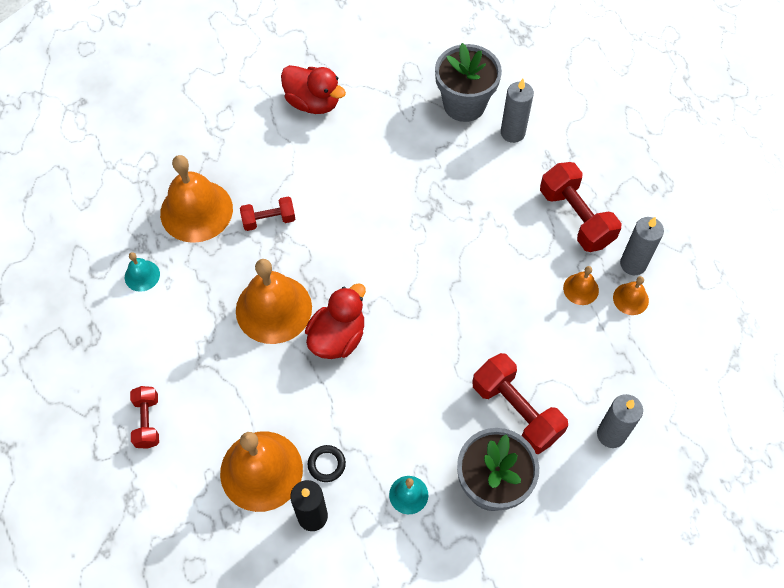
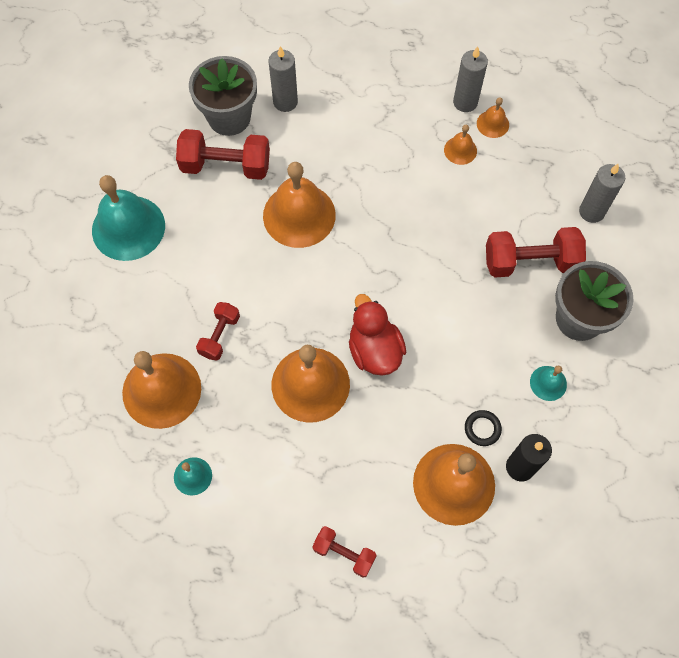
camera: 55 degrees left, 5 degrees up
(313, 103) = (128, 227): red duck -> turquoise bell
(417, 207) = (299, 215): none -> orange bell
(576, 217) = (397, 111): red dumbbell -> red dumbbell (226, 166)

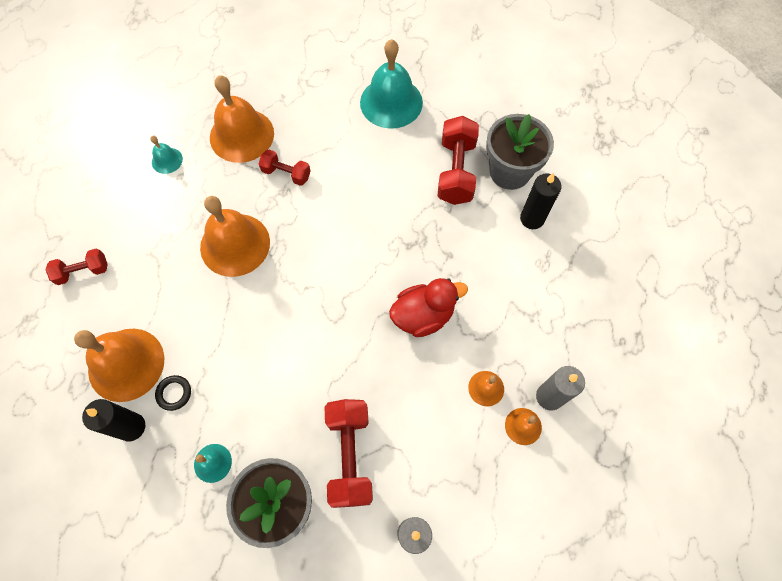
camera: 90 degrees right, 0 degrees up
(285, 102) = (532, 219): grey candle -> black candle
(299, 215) = (404, 233): orange bell -> none
(344, 553) = (83, 271): red dumbbell -> red dumbbell turned 45 degrees clockwise
(374, 350) = (262, 298): red duck -> red duck (423, 315)

